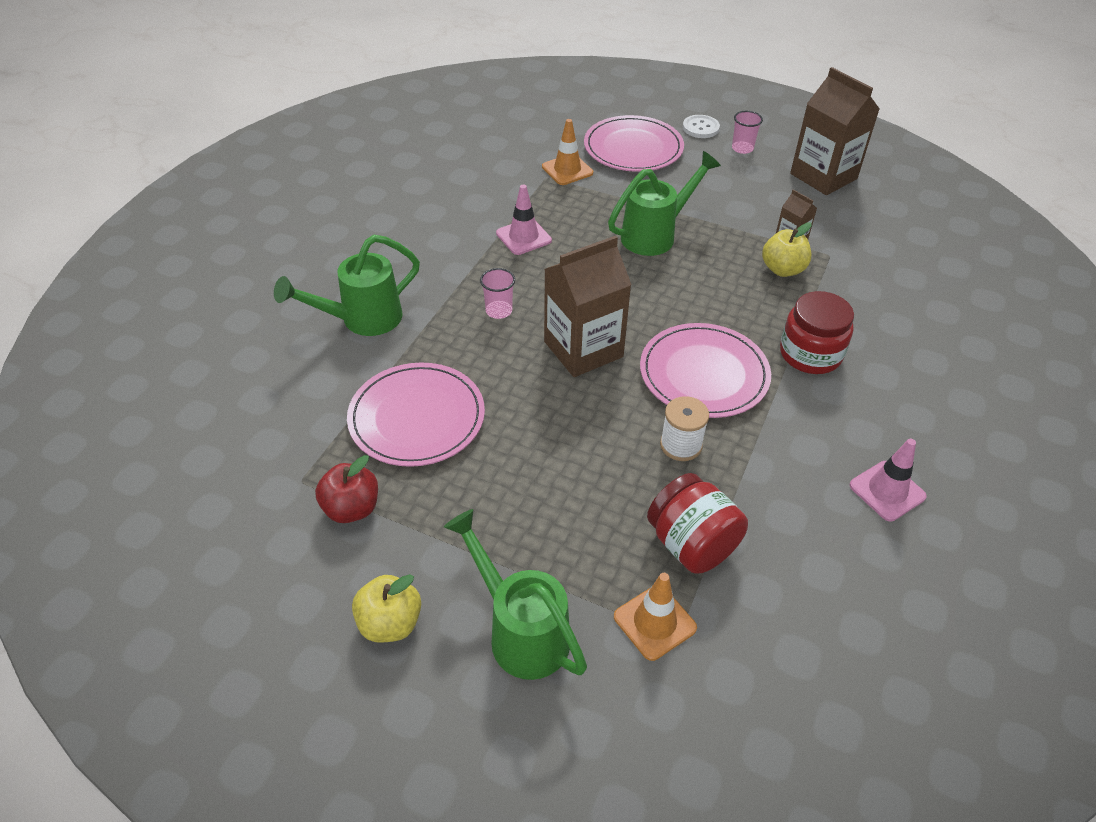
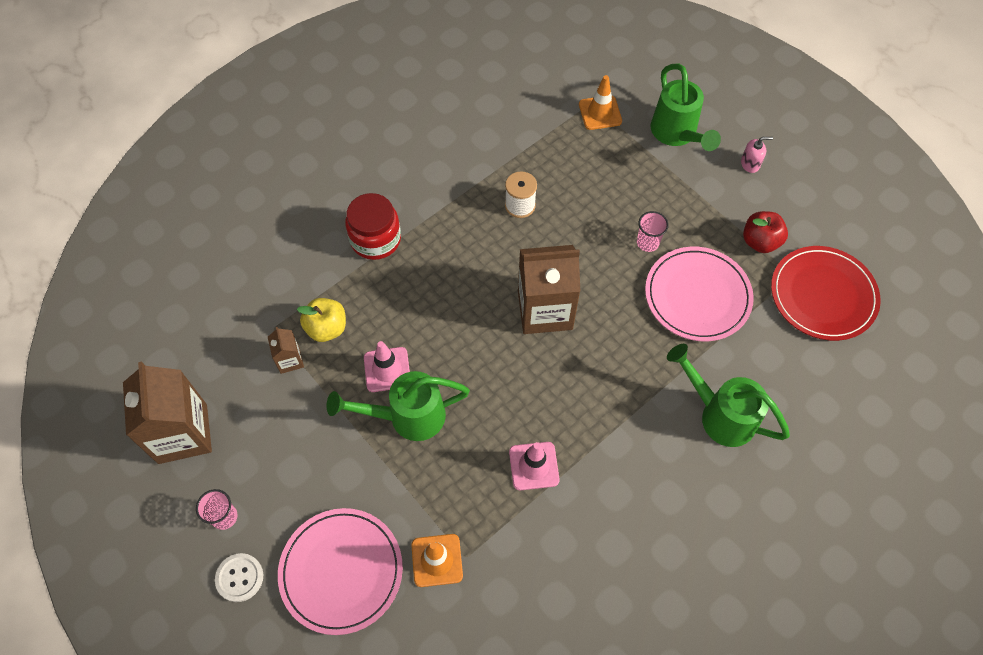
camera: 155 degrees left, 15 degrees up
(257, 470) = (823, 295): none -> red plate
(361, 320) = (719, 414): green watering can -> green watering can turned 135 degrees counterclockwise
(390, 623) = (750, 164): yellow apple -> pink soap dispenser
(499, 311) = (596, 378): pink cup -> pink cup (647, 243)
(691, 544) = (553, 143): red jar -> none
(704, 374) = (466, 253): pink plate -> none
(887, 491) = (412, 130): pink traffic cone -> pink traffic cone (387, 369)

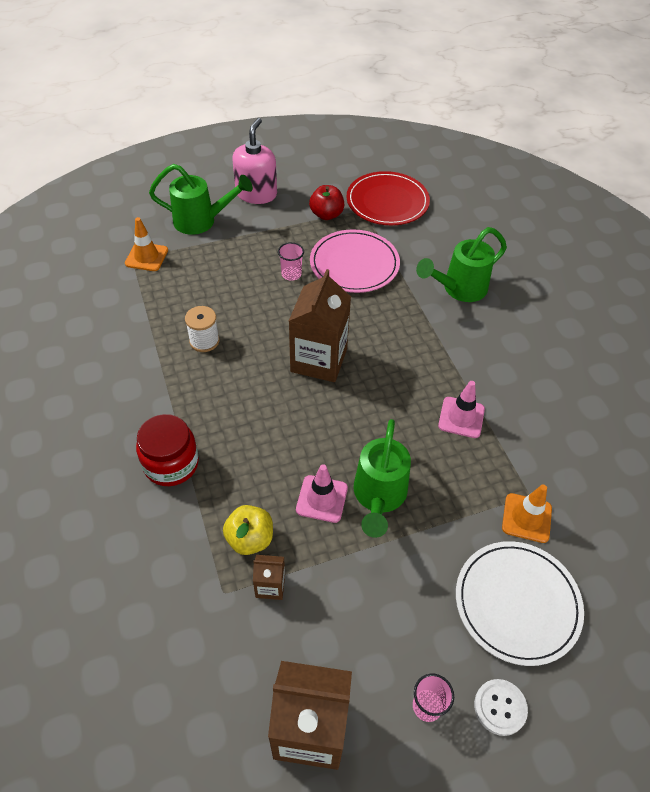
camera: 70 degrees left, 10 degrees down
(341, 571) = (517, 603): pink plate -> white plate
(750, 164) = (256, 194): pink soap dispenser -> pink soap dispenser, size x2.13

